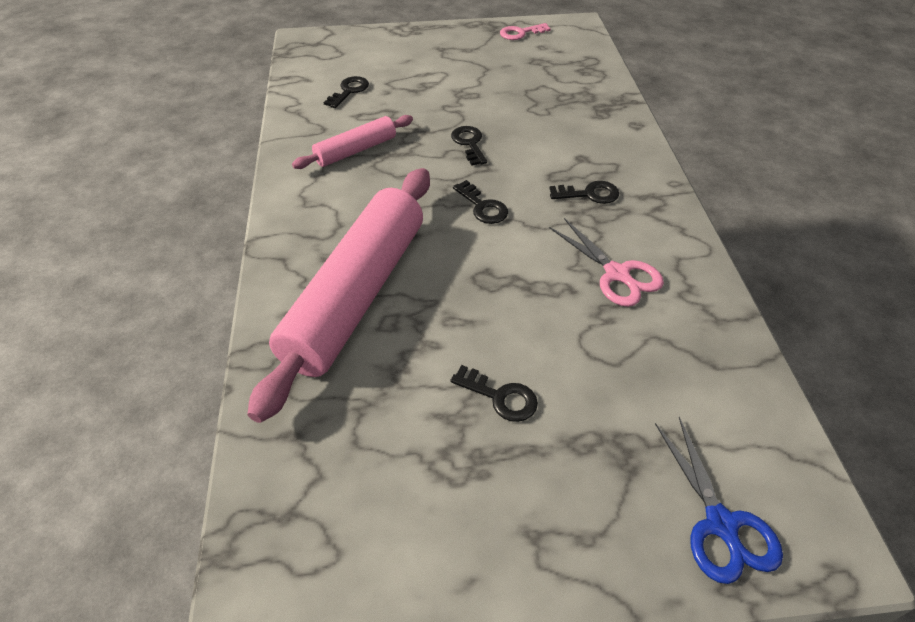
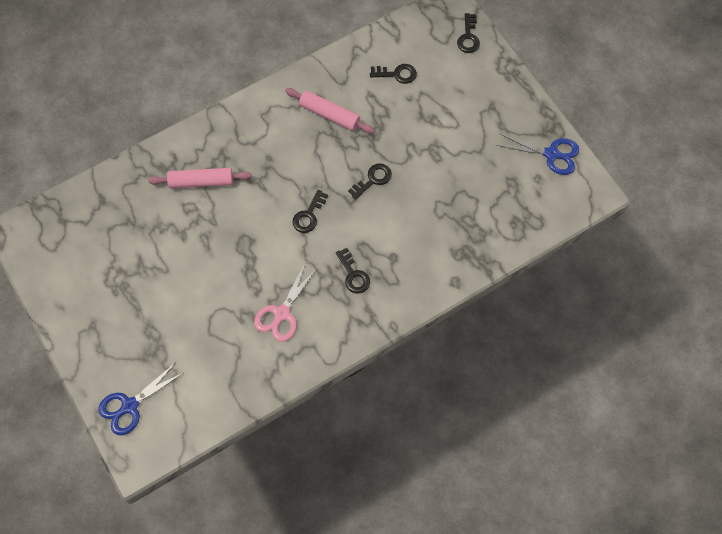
camera: 65 degrees right, 20 degrees up
(356, 295) = (201, 181): pink rolling pin -> pink rolling pin, size x0.49
(500, 397) = (162, 283): black key -> black key (468, 37)
(520, 33) = (551, 154): pink key -> blue scissors

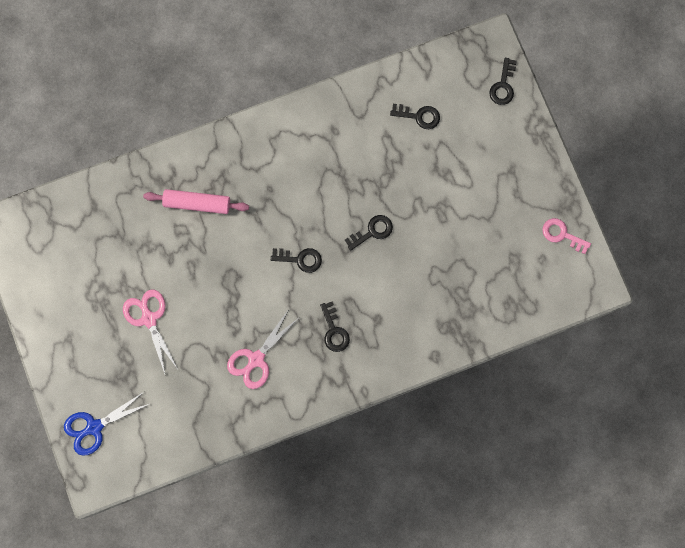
camera: 10 degrees right, 10 degrees up
(170, 293) = (149, 319): none -> pink scissors
(309, 215) = (300, 259): black key -> black key turned 120 degrees counterclockwise
(329, 114) = (340, 151): pink rolling pin -> none
(551, 154) = (562, 235): blue scissors -> pink key

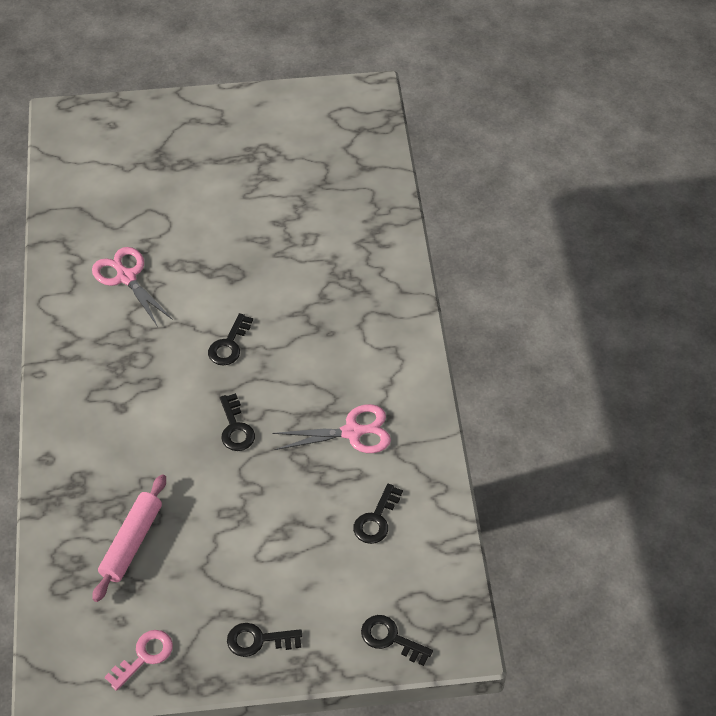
camera: 105 degrees right, 25 degrees down
(94, 427) = (117, 126): blue scissors -> none
(149, 319) = (215, 191): pink scissors -> pink scissors (352, 432)
(197, 203) = (336, 259): pink rolling pin -> pink rolling pin (132, 542)
(334, 331) = (126, 359): black key -> black key (258, 640)

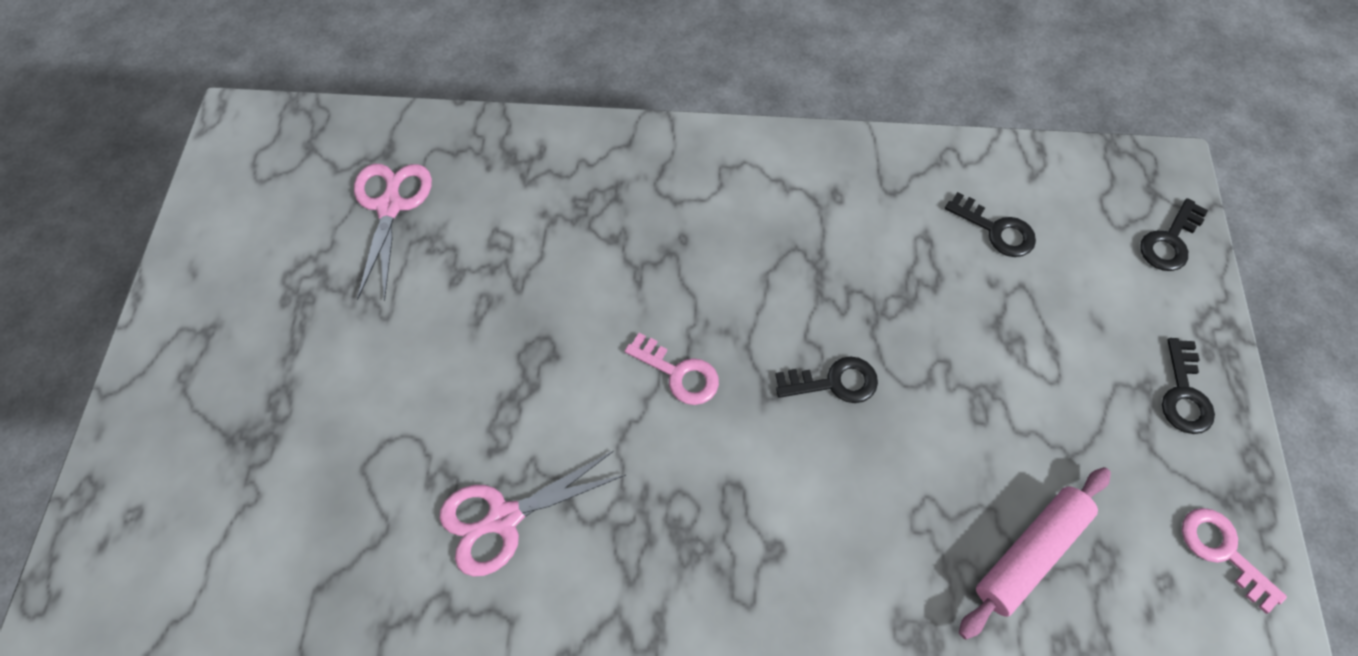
camera: 80 degrees left, 10 degrees up
(132, 542) = (1030, 553): pink rolling pin -> pink rolling pin turned 75 degrees counterclockwise
(229, 345) = (678, 373): black key -> pink key
(352, 432) = (856, 236): pink scissors -> pink scissors (390, 206)

